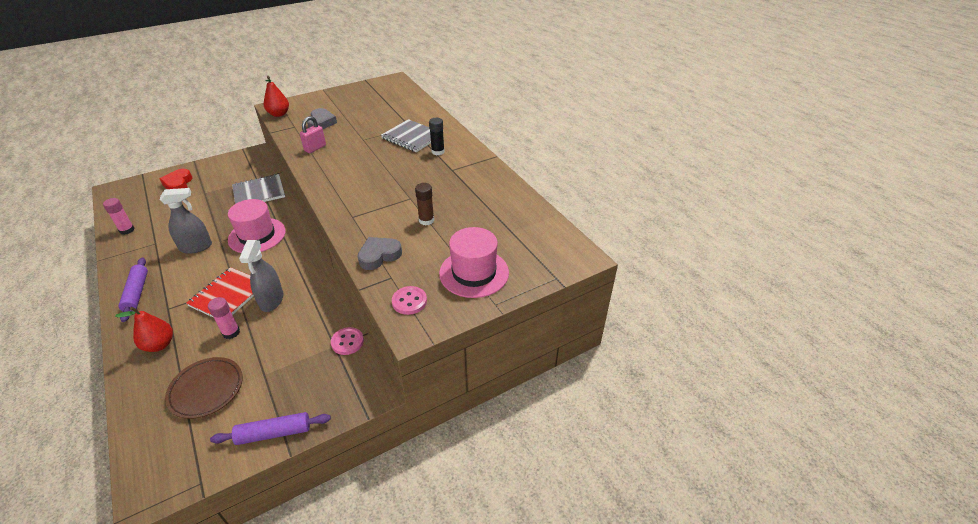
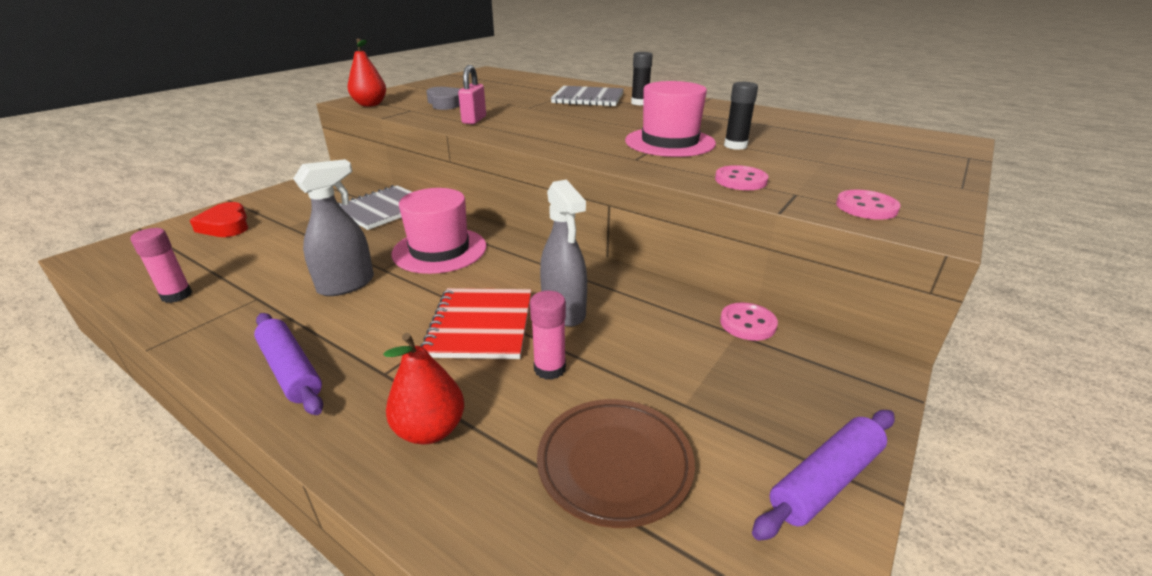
camera: 25 degrees left, 10 degrees down
(379, 256) = (740, 180): grey heart -> pink button
(426, 220) = (735, 146): brown glue stick -> black glue stick
(474, 273) = (881, 170): pink hat -> pink hat (669, 142)

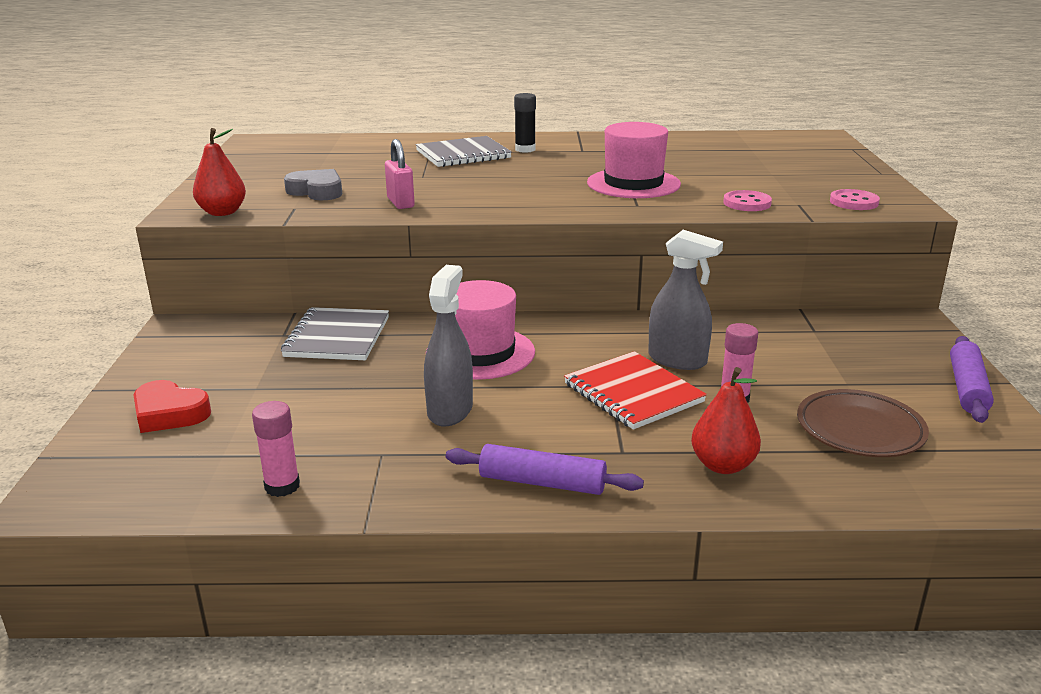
camera: 35 degrees left, 5 degrees down
(735, 146) = (689, 175): black glue stick -> none
(747, 323) = (810, 322): pink button -> none

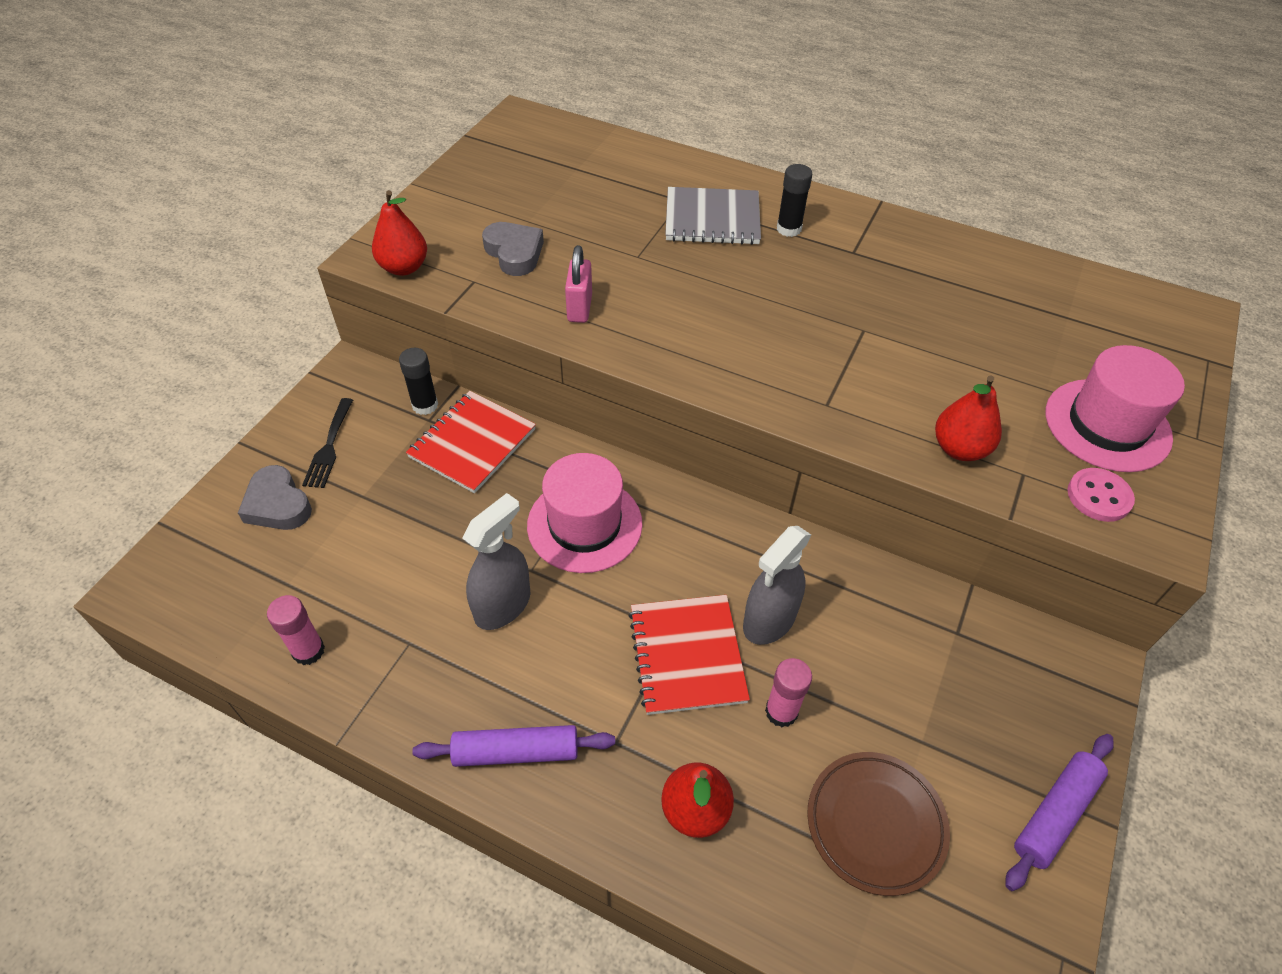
camera: 25 degrees right, 25 degrees up
(169, 413) = (277, 504): red heart -> grey heart
(195, 370) = (329, 447): none -> black fork
(272, 328) = (425, 405): none -> black glue stick
(337, 337) = (472, 443): grey notebook -> red notebook
(542, 482) = (516, 752): purple rolling pin -> purple rolling pin turned 45 degrees counterclockwise
(633, 183) = (857, 353): pink hat -> pink hat (1107, 425)
(677, 360) = (769, 620): grey spray bottle -> grey spray bottle turned 75 degrees clockwise
(747, 203) = (959, 449): pink button -> red pear

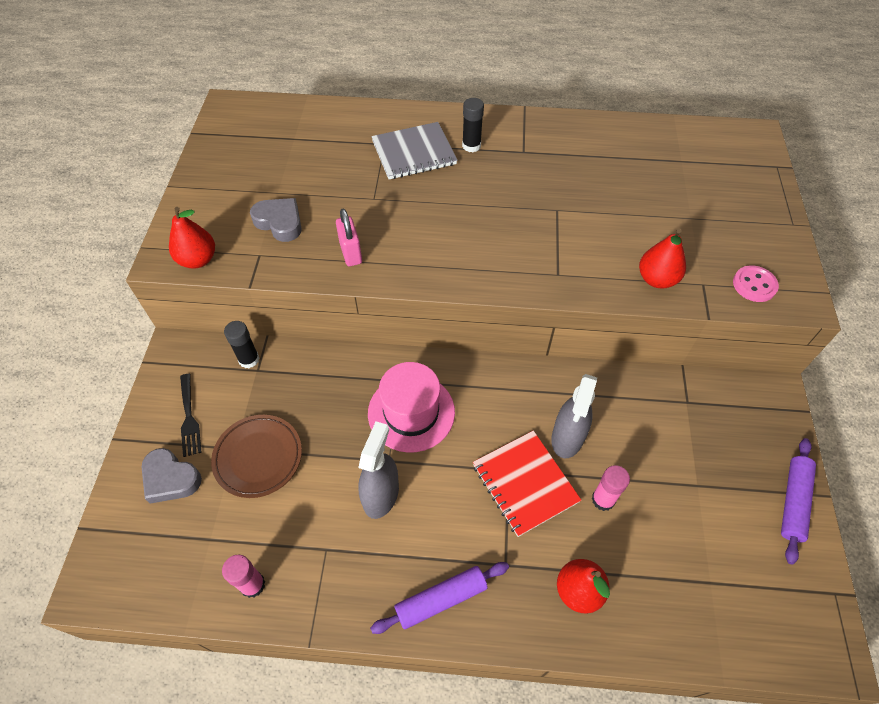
camera: 20 degrees left, 5 degrees up
(472, 443) = (300, 378): red notebook -> none
(875, 824) = (693, 553): brown plate -> brown plate (258, 457)
(1107, 425) = (738, 232): pink hat -> none

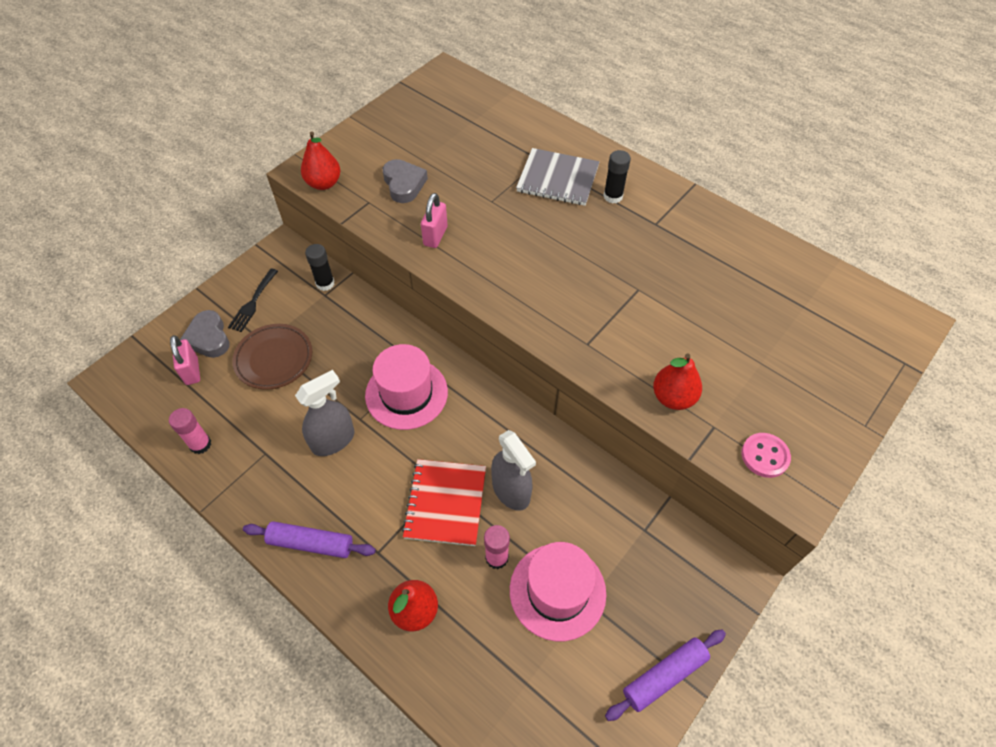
camera: 35 degrees right, 0 degrees up
(180, 521) = (192, 371): none -> pink padlock
(567, 438) = (511, 491): grey spray bottle -> grey spray bottle turned 90 degrees counterclockwise
(669, 493) = (557, 591): none -> pink hat

